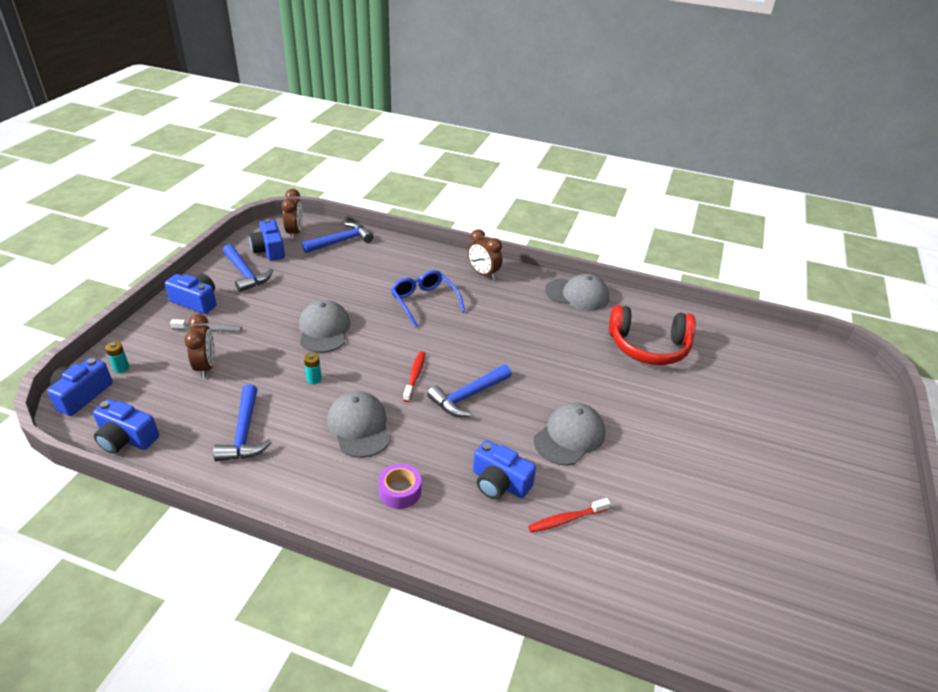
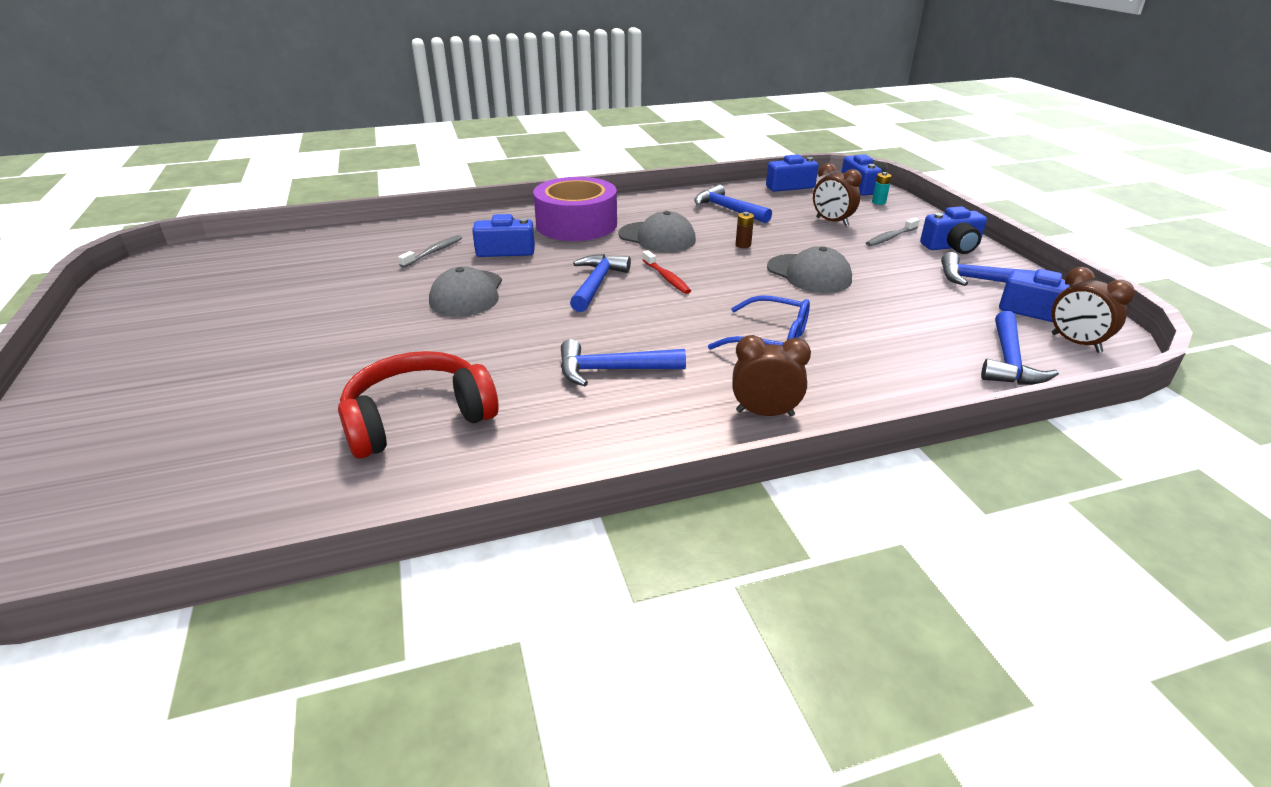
camera: 145 degrees right, 5 degrees down
(314, 379) = (743, 245): turquoise battery -> brown battery
(400, 491) = (576, 224): purple tape -> purple tape, size x2.23
(528, 326) = (612, 370): none -> blue hammer
(566, 519) = (434, 252): red toothbrush -> grey toothbrush
(577, 294) = (588, 452): grey cap -> none

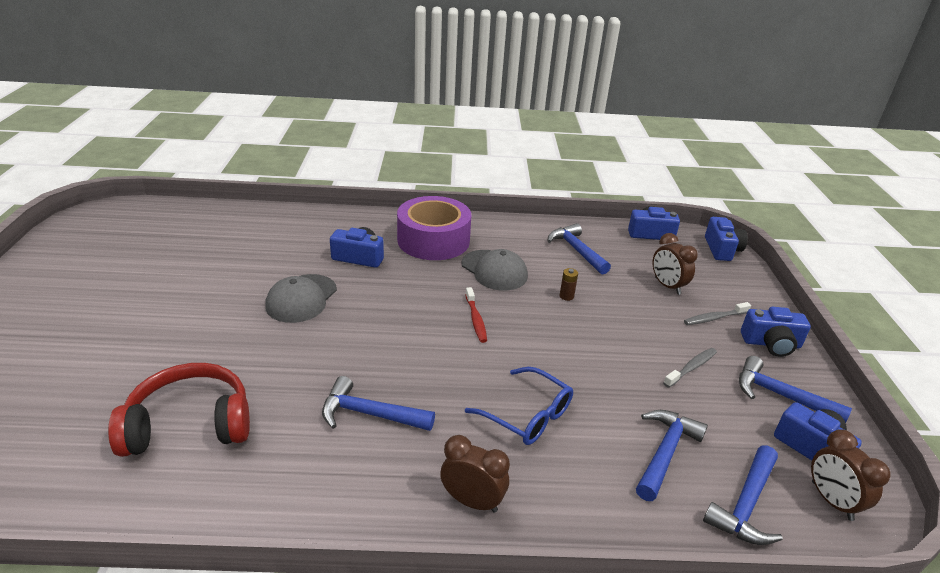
camera: 15 degrees right, 0 degrees up
(434, 252) = (301, 246): grey toothbrush -> grey toothbrush (691, 368)
(597, 284) = (412, 312): blue hammer -> blue hammer (665, 452)
(809, 274) = (608, 345): grey cap -> none
(878, 202) = (728, 271): turquoise battery -> none

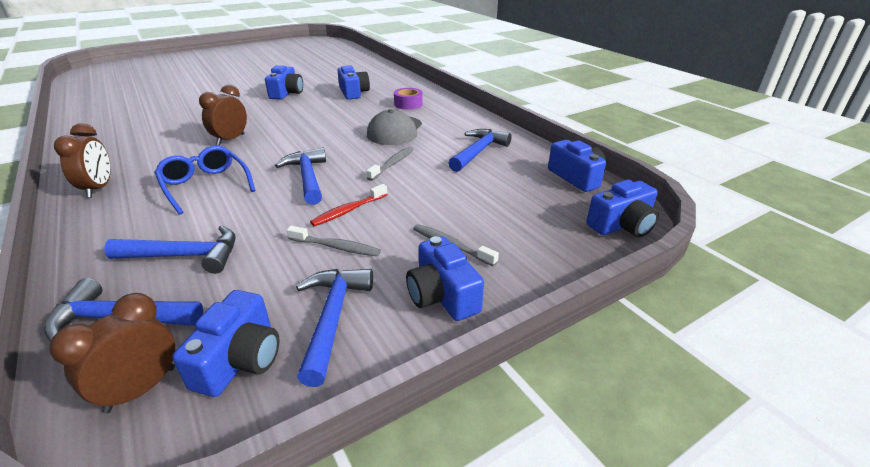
camera: 60 degrees right, 0 degrees up
(189, 424) = (147, 105): red headphones -> none
(301, 298) = (286, 93): grey cap -> blue camera
(369, 414) = (178, 138): blue hammer -> blue hammer (307, 177)
(433, 240) = (408, 104): purple tape -> purple tape, size x0.45
(476, 319) = (316, 141): red toothbrush -> red toothbrush (348, 210)
(527, 415) = (205, 185): blue glasses -> blue glasses turned 135 degrees clockwise
(566, 296) = (392, 164): brown battery -> grey toothbrush
(667, 286) = (480, 206): brown clock -> brown clock (230, 139)

